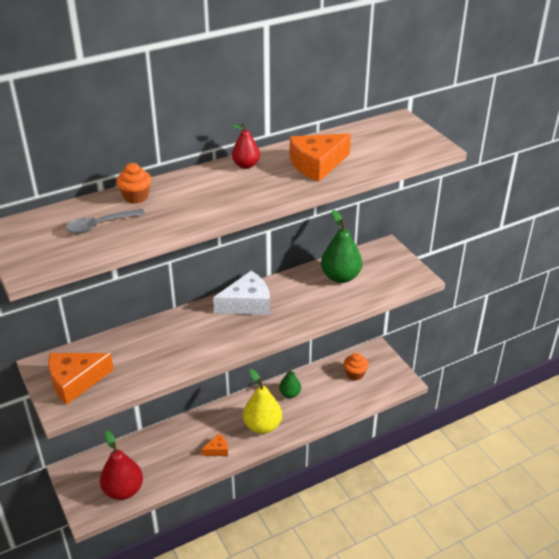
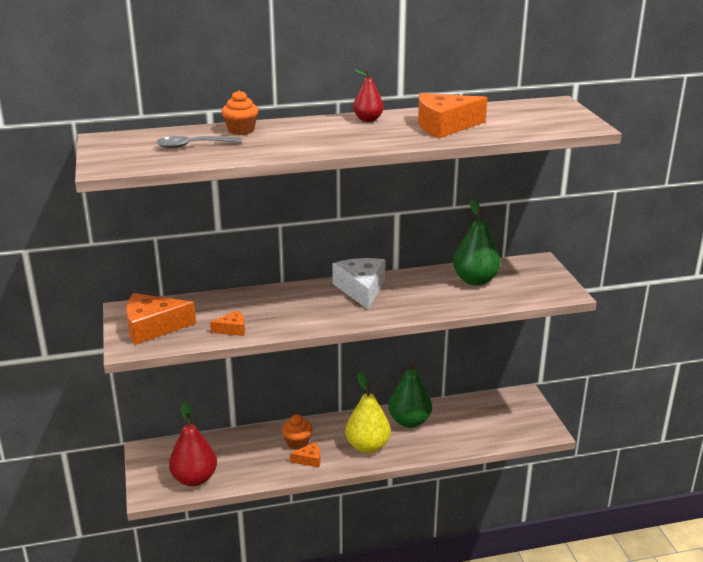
camera: 15 degrees right, 10 degrees down
(149, 370) = (232, 329): none -> orange cheese
(247, 304) = (361, 289): white cheese -> white cheese turned 90 degrees counterclockwise
(290, 394) = (409, 421): green pear -> green pear, size x1.70
(355, 374) = (491, 415): orange cupcake -> orange cupcake (297, 443)

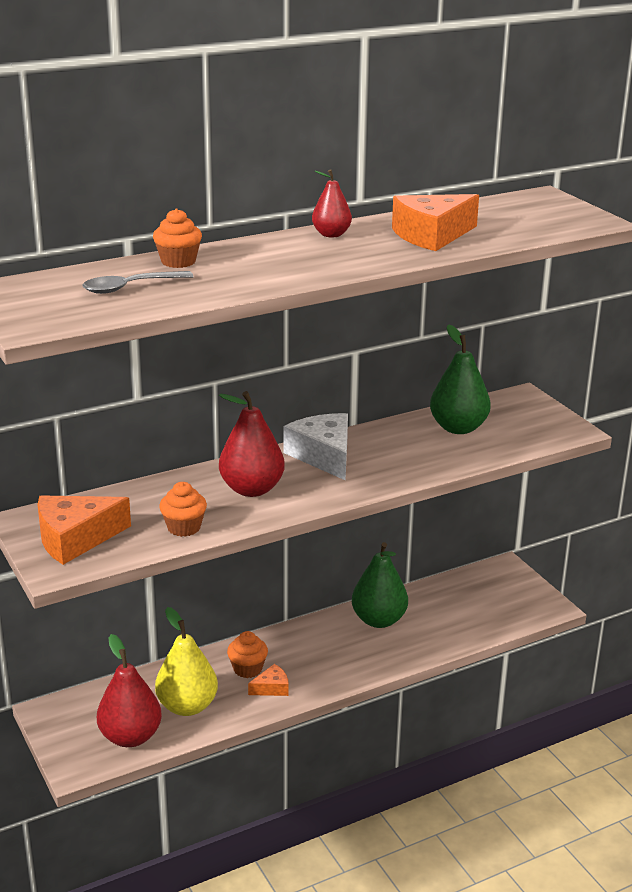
camera: 15 degrees left, 0 degrees up
(232, 329) = (184, 527): orange cheese -> orange cupcake
(295, 307) = (252, 489): none -> red pear
(367, 446) = (339, 659): yellow pear -> yellow pear (187, 706)

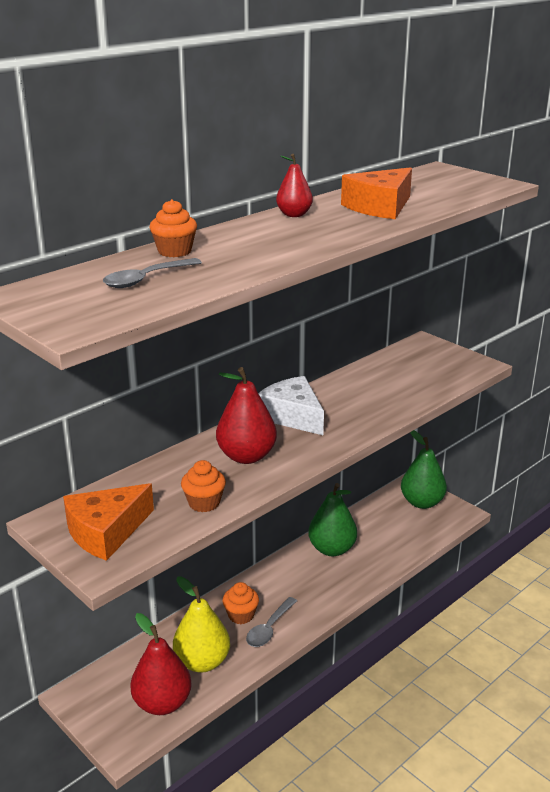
camera: 15 degrees left, 0 degrees up
(272, 688) = (269, 628): orange cheese -> grey spoon
(458, 428) = (389, 375): green pear -> green pear (422, 502)

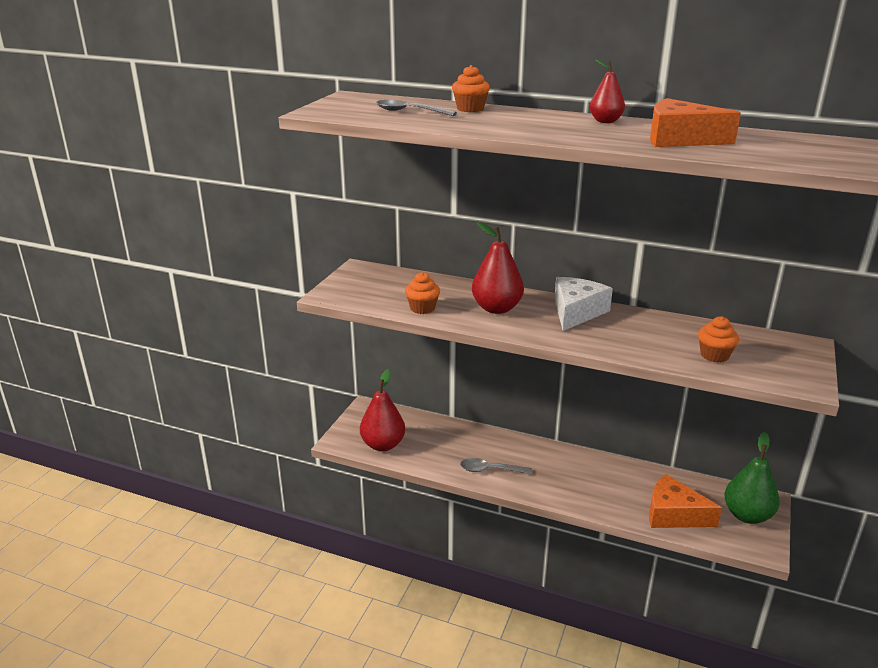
camera: 65 degrees right, 0 degrees up
(106, 532) = (363, 287): orange cheese -> orange cheese (674, 514)
(202, 662) = (432, 449): yellow pear -> none
(241, 615) = (493, 451): orange cupcake -> orange cupcake (714, 355)
(332, 549) = (615, 476): green pear -> none

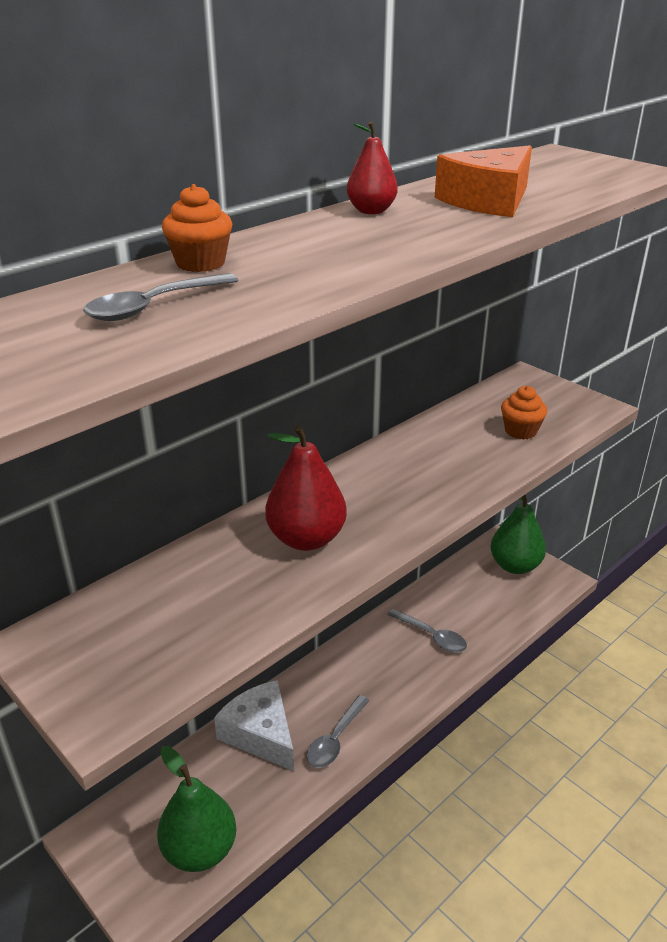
camera: 65 degrees left, 5 degrees up
(383, 445) = (200, 850): red pear -> green pear
(422, 308) = (248, 612): orange cupcake -> none
(576, 312) = (365, 479): white cheese -> white cheese (260, 734)
(618, 488) = (432, 636): none -> grey spoon
(674, 514) = (492, 614): orange cheese -> none

